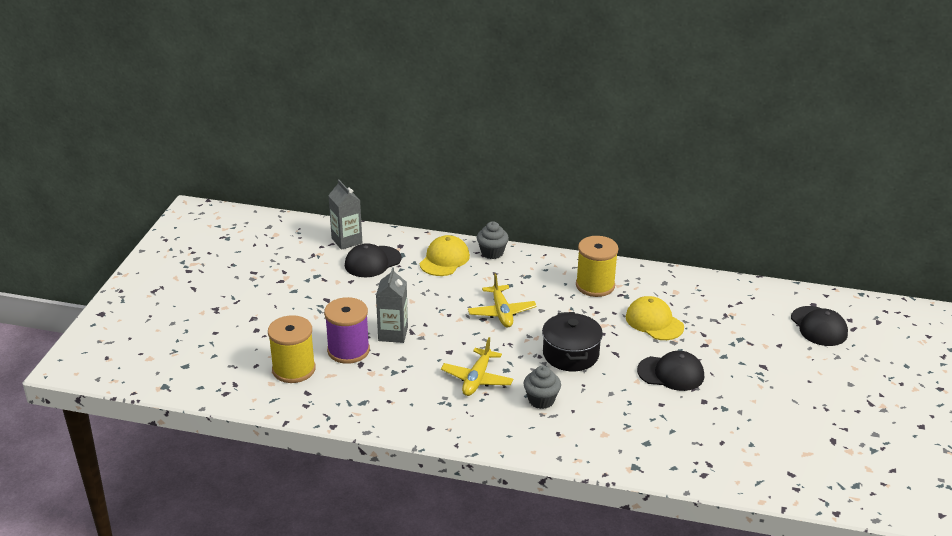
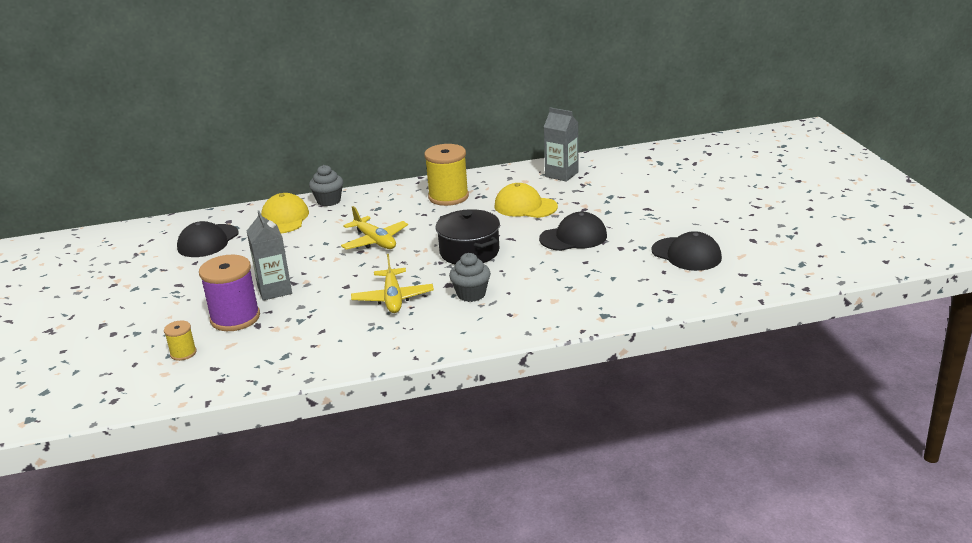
camera: 25 degrees left, 5 degrees down
(294, 369) = (183, 353): yellow spool -> yellow spool, size x0.50
(347, 241) = (166, 233): grey carton -> grey carton (561, 174)
(819, 326) = (666, 169): black cap -> black cap (686, 254)

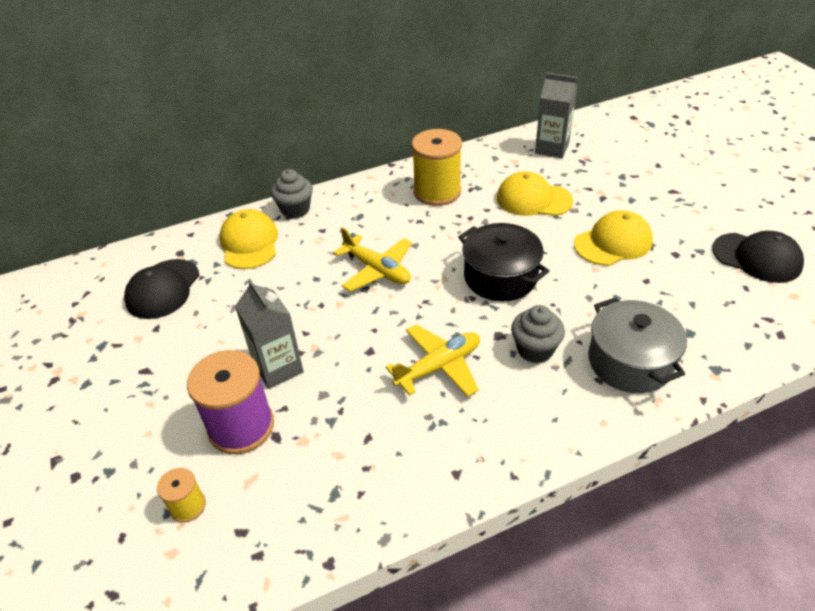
camera: 10 degrees left, 15 degrees up
(393, 298) = (438, 367): yellow plane -> yellow plane turned 105 degrees counterclockwise
(540, 306) = (630, 362): none -> grey pot
(573, 237) = (613, 242): black cap -> yellow cap

